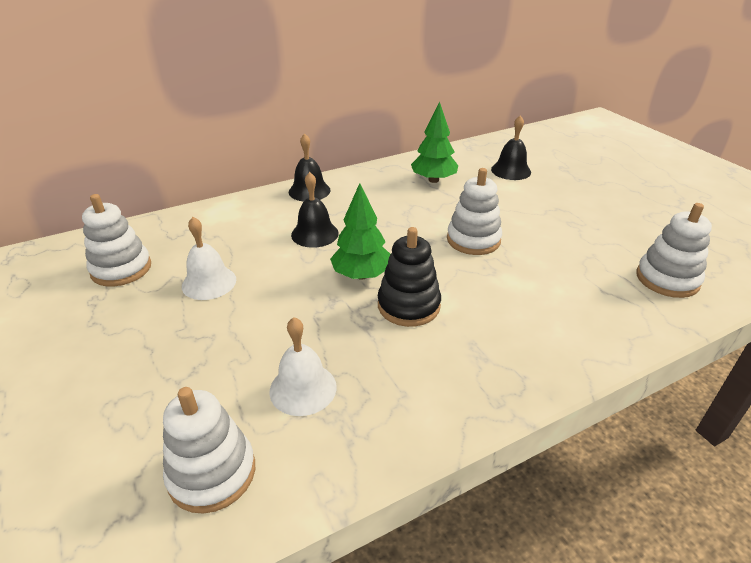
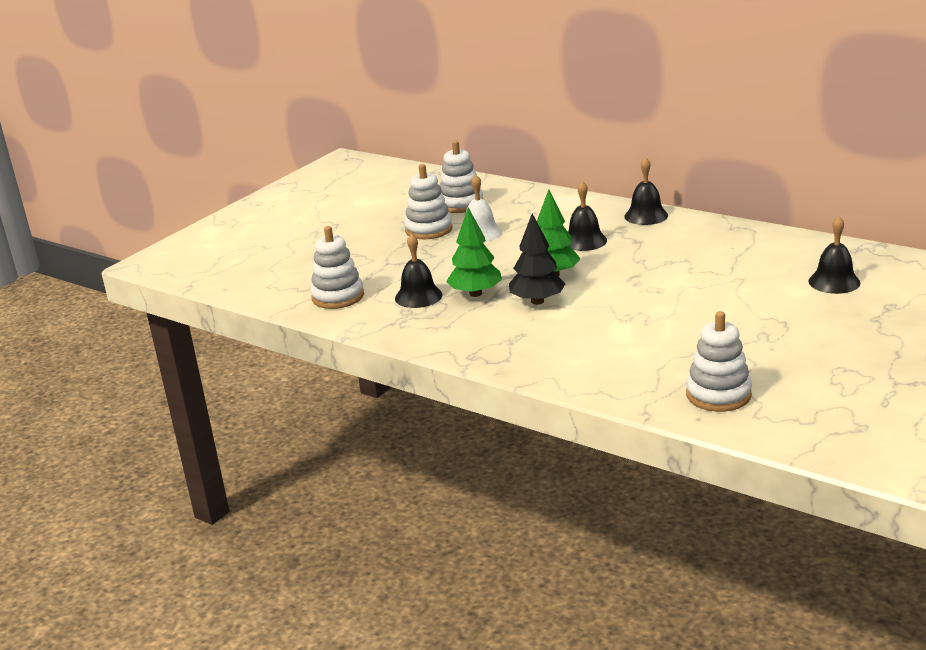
camera: 65 degrees right, 10 degrees down
(303, 388) = (418, 296): white bell -> black bell
(408, 306) = (537, 301): black stacking toy -> black tree
(433, 180) = (749, 254): green tree -> green tree (475, 294)
(473, 240) = (663, 299): white stacking toy -> white stacking toy (428, 230)

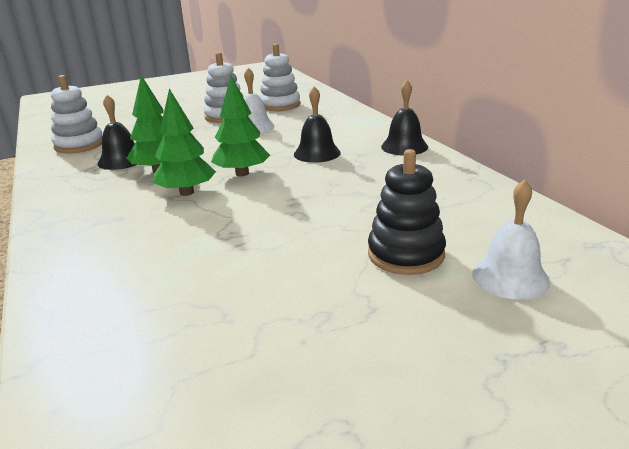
camera: 30 degrees right, 0 degrees up
(537, 301) = (186, 192): black tree -> green tree
(718, 395) = (135, 383): white stacking toy -> none
(761, 289) = (406, 254): none -> black stacking toy
(834, 282) = (510, 277): black bell -> white bell

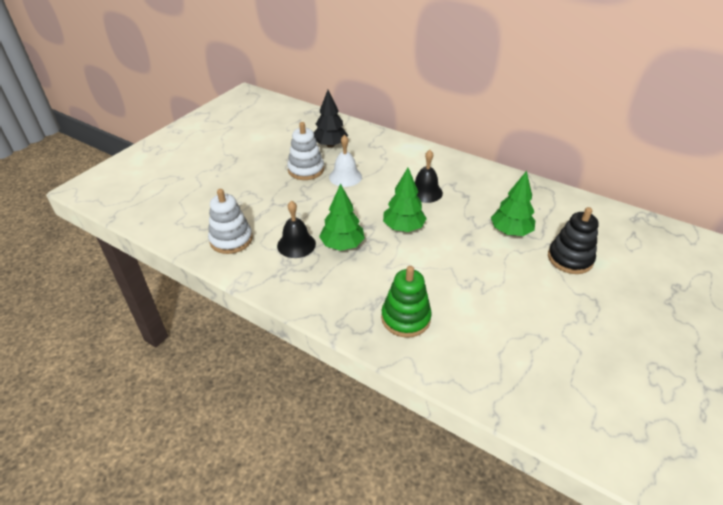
camera: 35 degrees left, 15 degrees up
(109, 241) = (405, 318): none -> green stacking toy
(186, 192) = (392, 258): green tree -> green tree (510, 231)
(280, 105) = (330, 145): white stacking toy -> black tree
(404, 146) = (469, 169): black bell -> none
(510, 277) = (626, 254): white bell -> none

